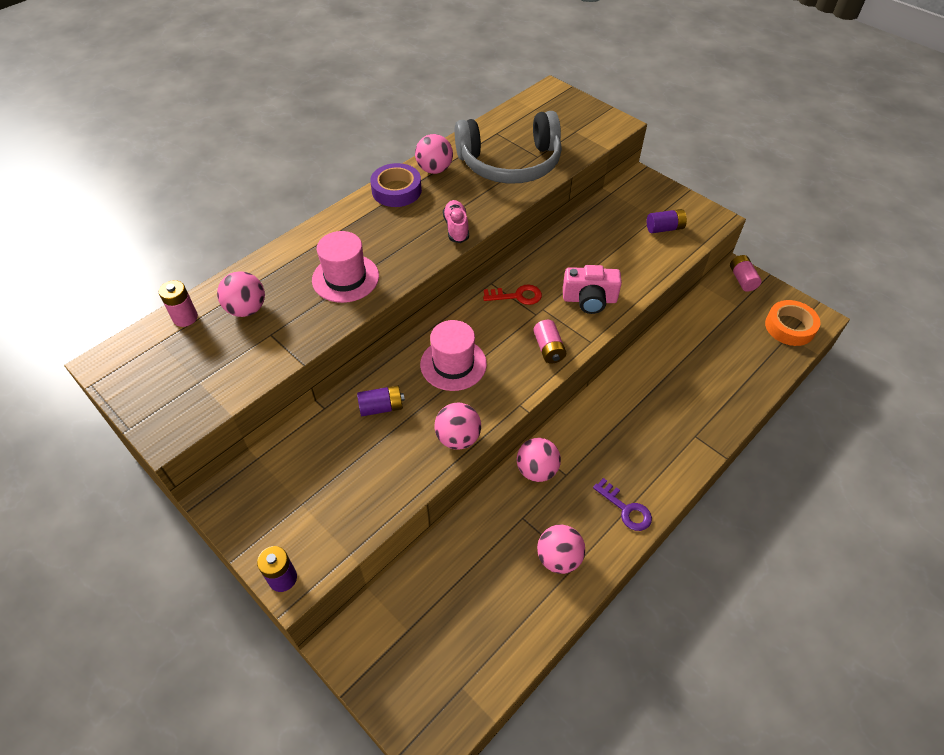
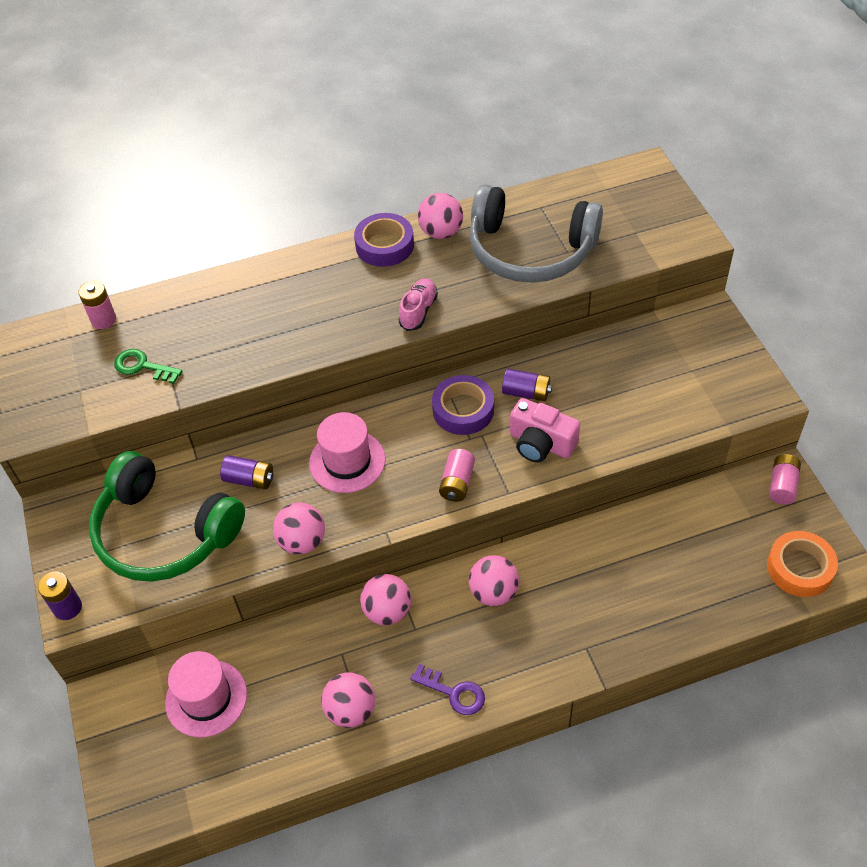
camera: 30 degrees right, 0 degrees up
(247, 309) = (161, 331): pink ball -> pink ball (493, 592)
(248, 343) = (143, 366): none -> green key
(334, 478) = (164, 533): none -> green headphones
(345, 278) = (272, 330): pink hat -> pink hat (206, 698)
(517, 296) = (463, 410): red key -> purple tape
(626, 509) = (453, 692): purple key -> purple key turned 45 degrees counterclockwise
(664, 228) = (693, 388): purple battery -> purple battery (526, 393)

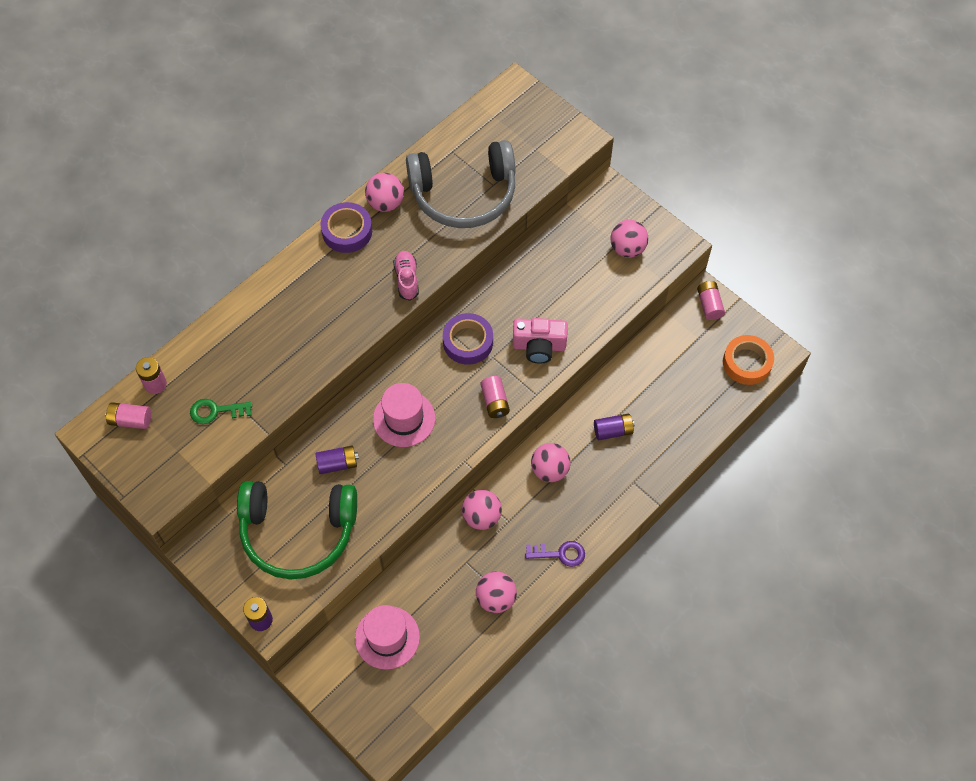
camera: 30 degrees left, 10 degrees up
(57, 344) = (130, 420): none -> pink battery
(302, 541) = (407, 494): pink ball -> pink ball (627, 249)
(526, 393) = (507, 309): purple battery -> purple battery (613, 431)

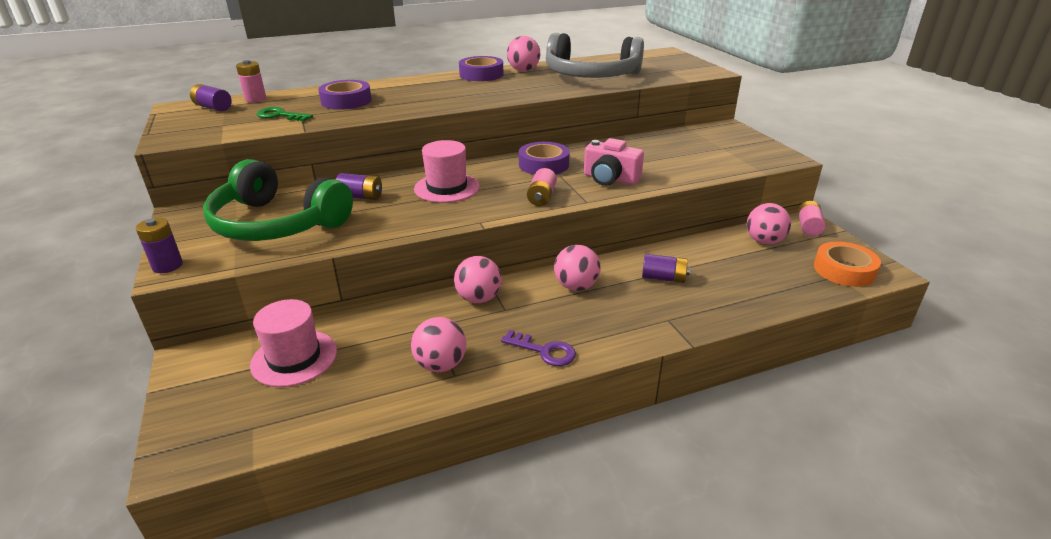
camera: 25 degrees right, 30 degrees down
(130, 420) = (213, 108): pink battery -> purple battery
(254, 354) = (346, 101): none -> purple tape
(407, 279) = (508, 95): pink shoe -> none
(627, 249) = (731, 151): pink ball -> pink ball (764, 241)

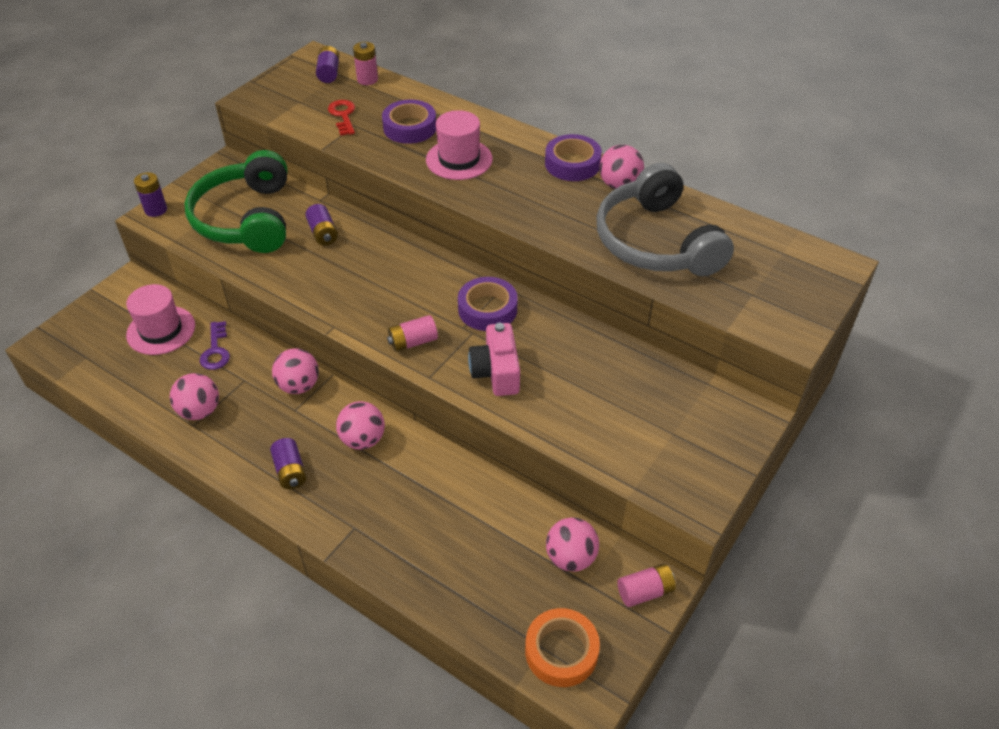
camera: 55 degrees right, 15 degrees up
(280, 115) = (343, 116): green key -> red key
(447, 188) = (381, 272): pink hat -> pink hat (459, 159)
(544, 351) = (254, 463): purple key -> purple key (216, 350)
(663, 278) = (424, 497): purple battery -> purple battery (290, 471)

